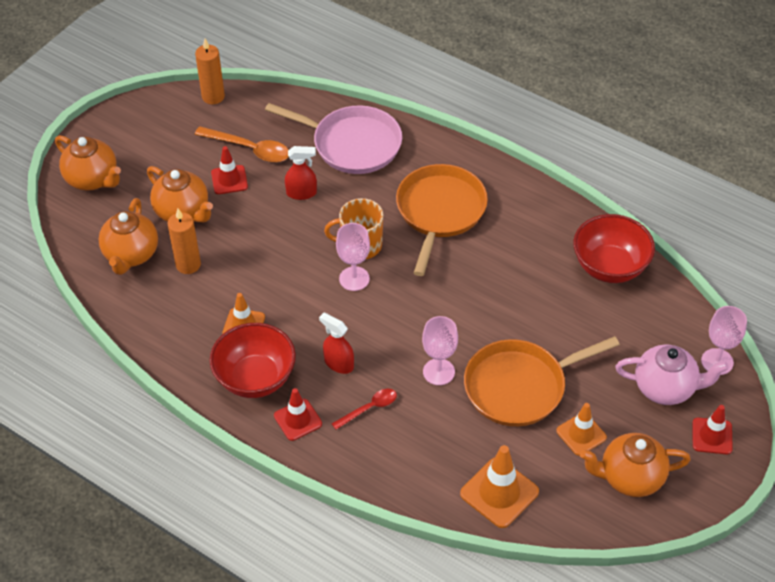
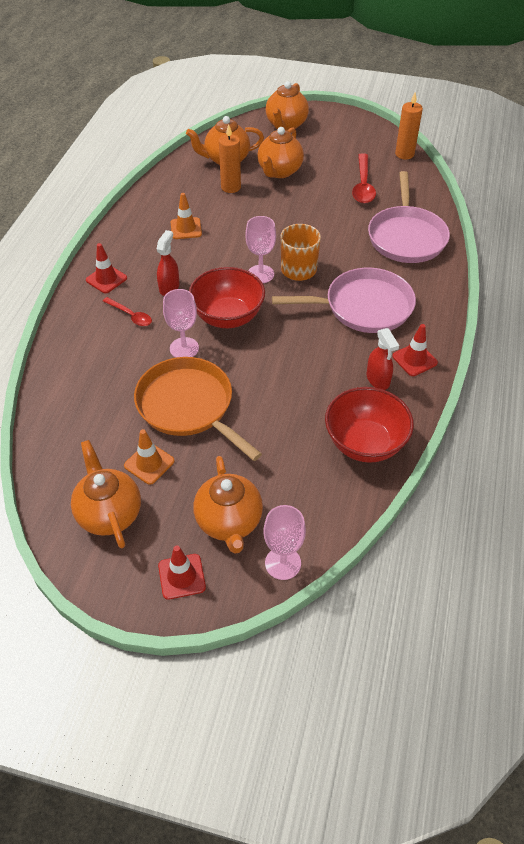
camera: 70 degrees right, 0 degrees up
(229, 180) = (325, 184): red traffic cone -> red traffic cone (414, 359)
(249, 149) = (363, 185): orange spoon -> red spoon
(255, 378) = (138, 247): red bowl -> red bowl (228, 317)
(301, 193) = (334, 223): red spray bottle -> red spray bottle (378, 380)
(440, 211) = (364, 307): orange pan -> pink pan
(499, 493) = (67, 418): orange traffic cone -> none
(665, 388) = (229, 522): pink teapot -> orange teapot

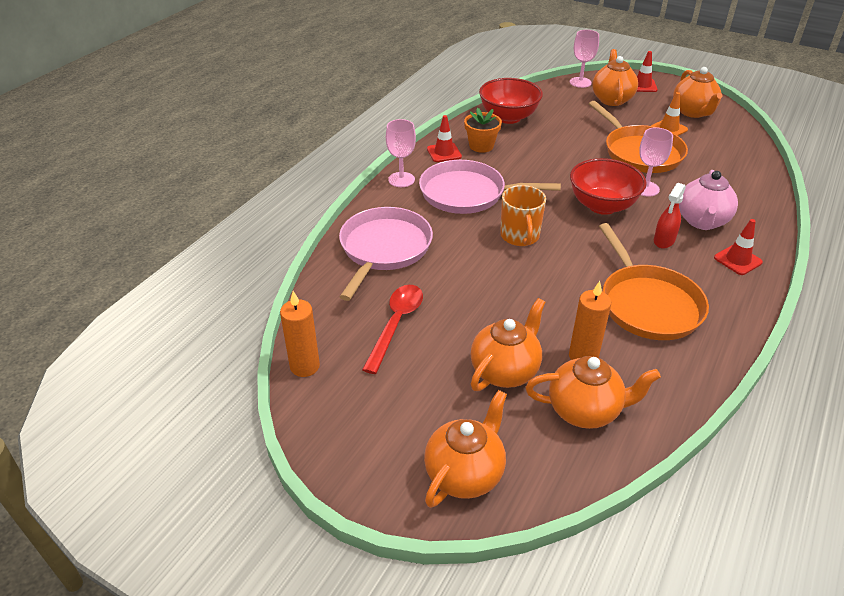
camera: 165 degrees left, 10 degrees down
(131, 315) = (702, 221): red spoon -> pink teapot
(186, 228) = (648, 304): orange traffic cone -> orange pan
(260, 274) = (562, 237): pink goblet -> pink goblet (401, 180)
(378, 380) = (481, 146): red spray bottle -> orange flower pot

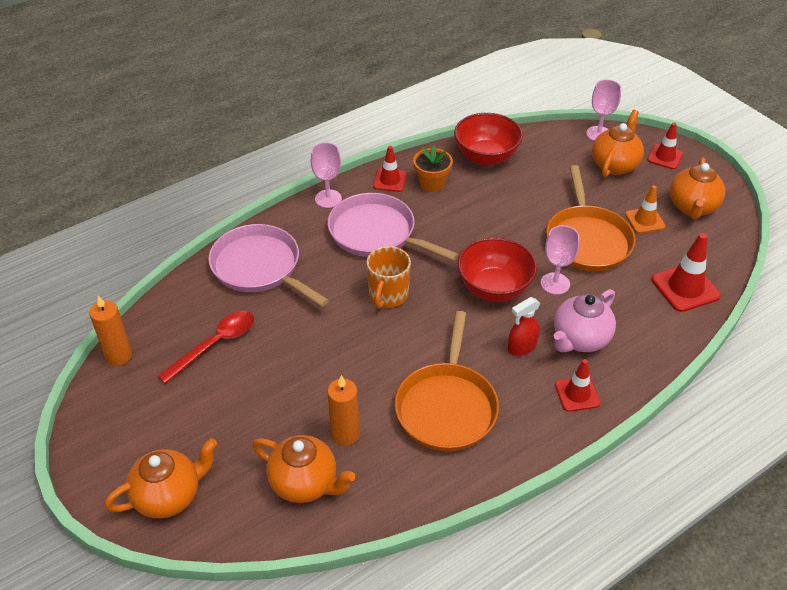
camera: 25 degrees right, 5 degrees up
(384, 249) = (259, 267): pink pan -> pink pan turned 90 degrees counterclockwise
(505, 371) = (269, 421): orange teapot -> none
(740, 164) = (685, 288): none -> red traffic cone

